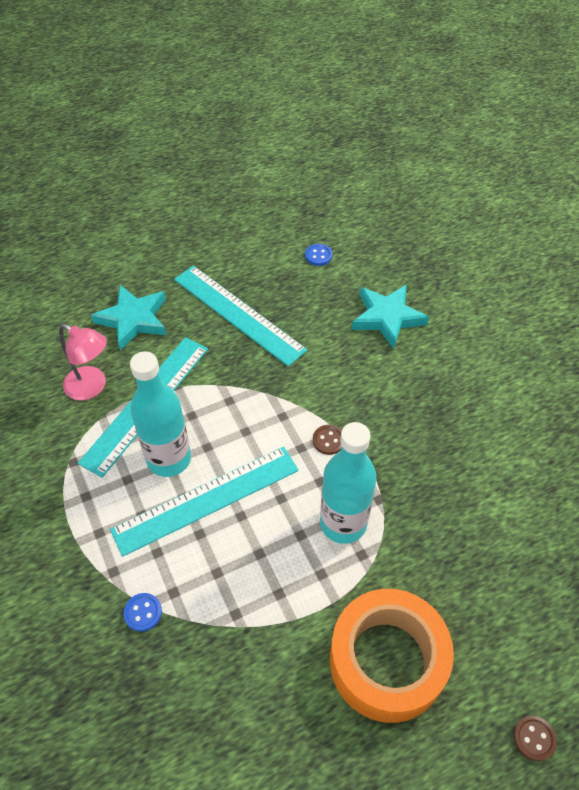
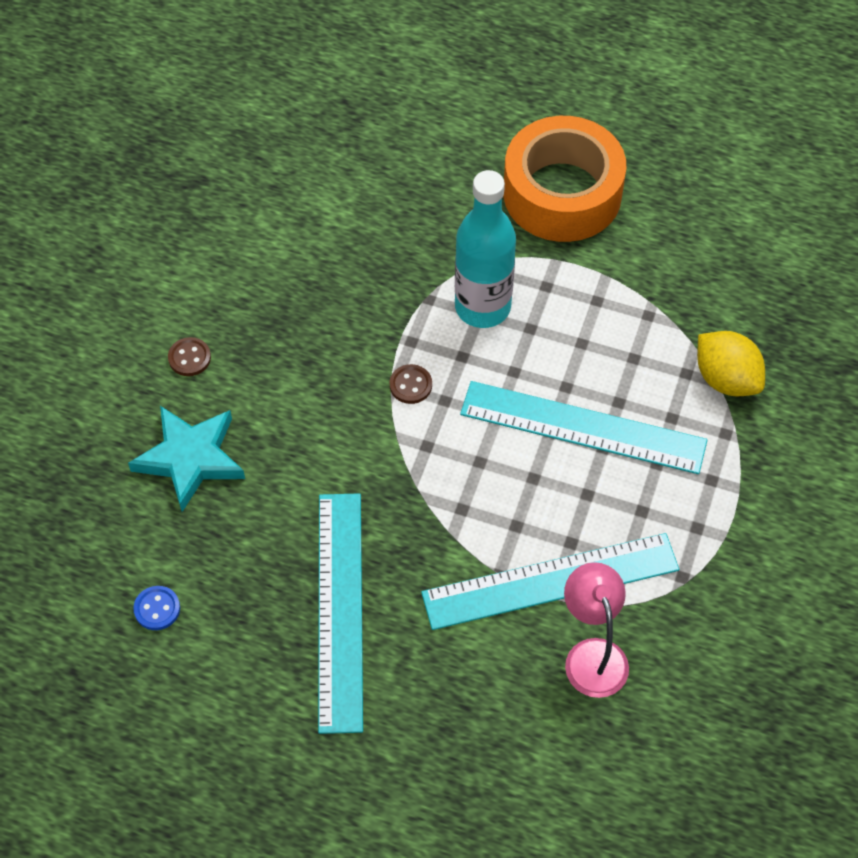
camera: 135 degrees left, 5 degrees up
(133, 319) = (466, 713): turquoise star -> none
(143, 612) = (726, 379): blue button -> yellow lemon
(169, 459) = (582, 497): turquoise bottle -> none
(534, 738) = (513, 78): brown button -> brown button (189, 358)

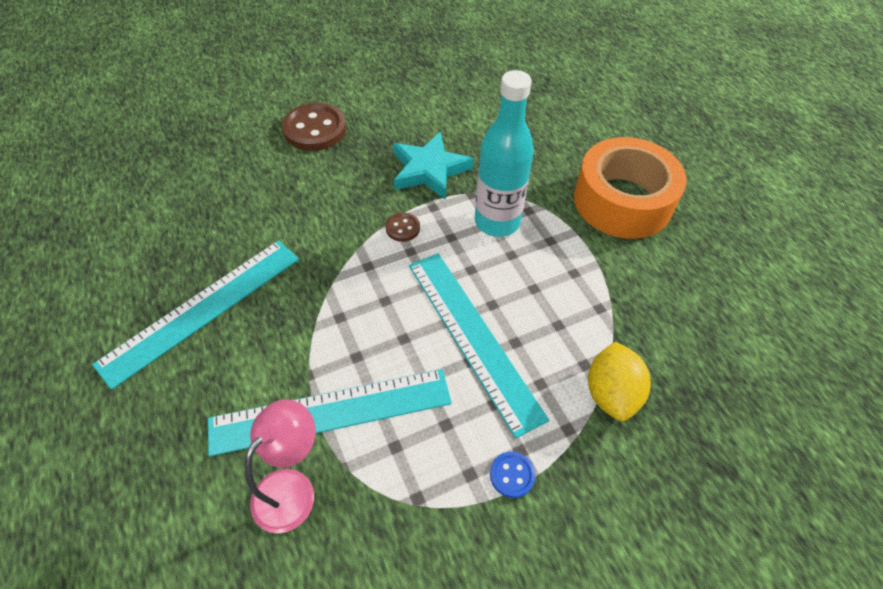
camera: 45 degrees right, 5 degrees down
(157, 609) = (130, 225): blue button -> blue button (512, 475)
(189, 358) = (315, 129): brown button -> brown button, size x2.07
(190, 458) = (249, 171): turquoise star -> turquoise star (429, 170)
(550, 581) = (331, 411): turquoise ruler -> turquoise ruler turned 45 degrees counterclockwise

